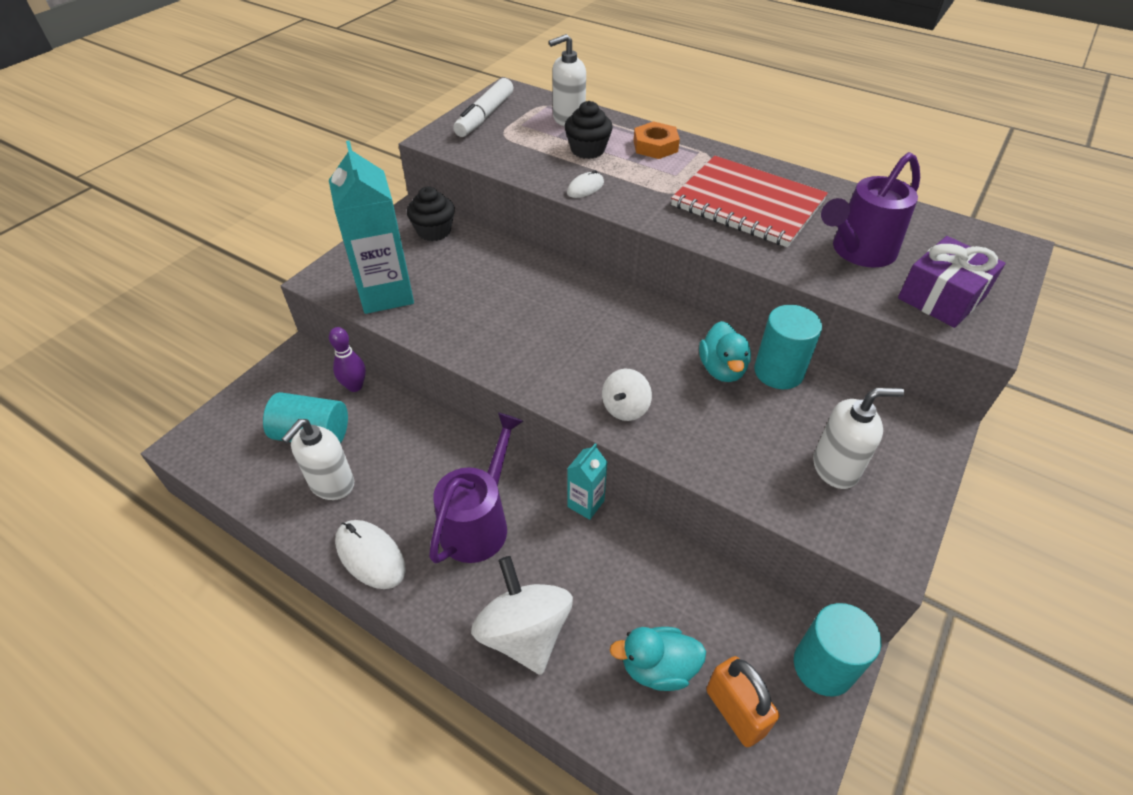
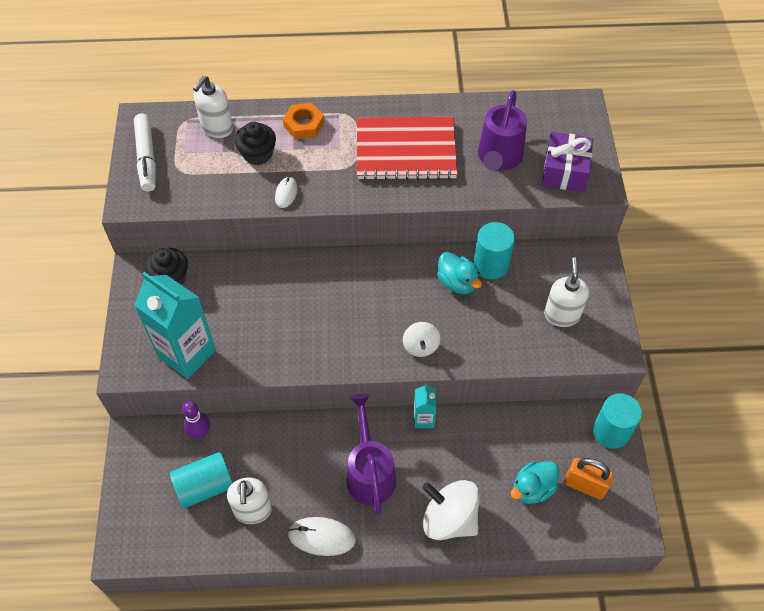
camera: 35 degrees left, 10 degrees up
(835, 468) = (561, 315): white soap dispenser -> white soap dispenser turned 45 degrees counterclockwise

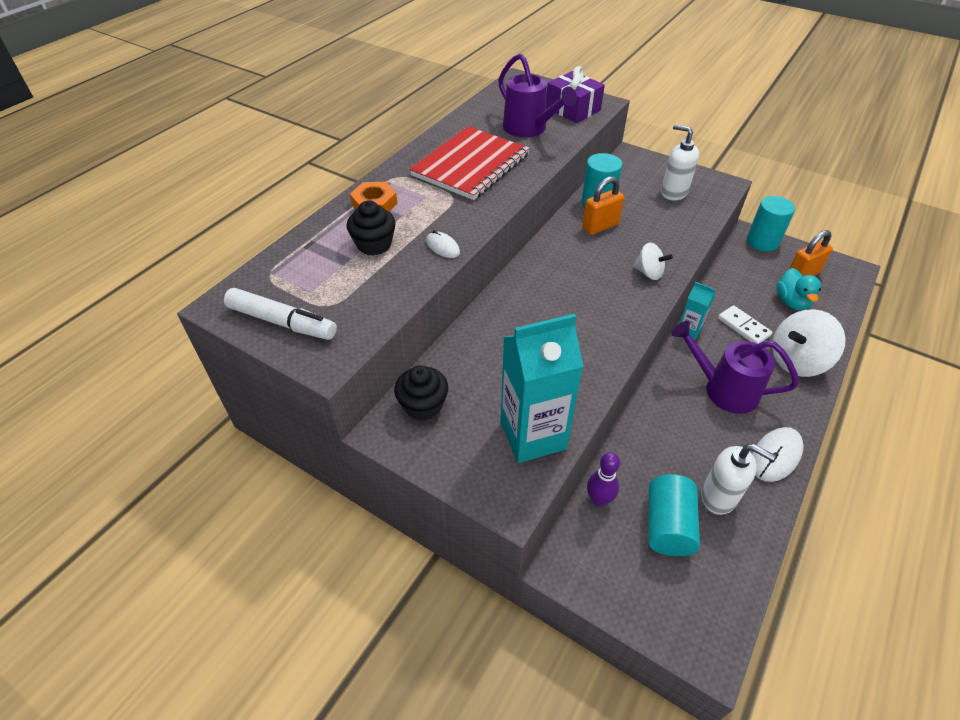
camera: 55 degrees left, 10 degrees down
(217, 128) = (308, 257): white soap dispenser -> none
(457, 282) = (600, 226): turquoise duck -> orange padlock
(462, 460) = (743, 327): none -> white domino

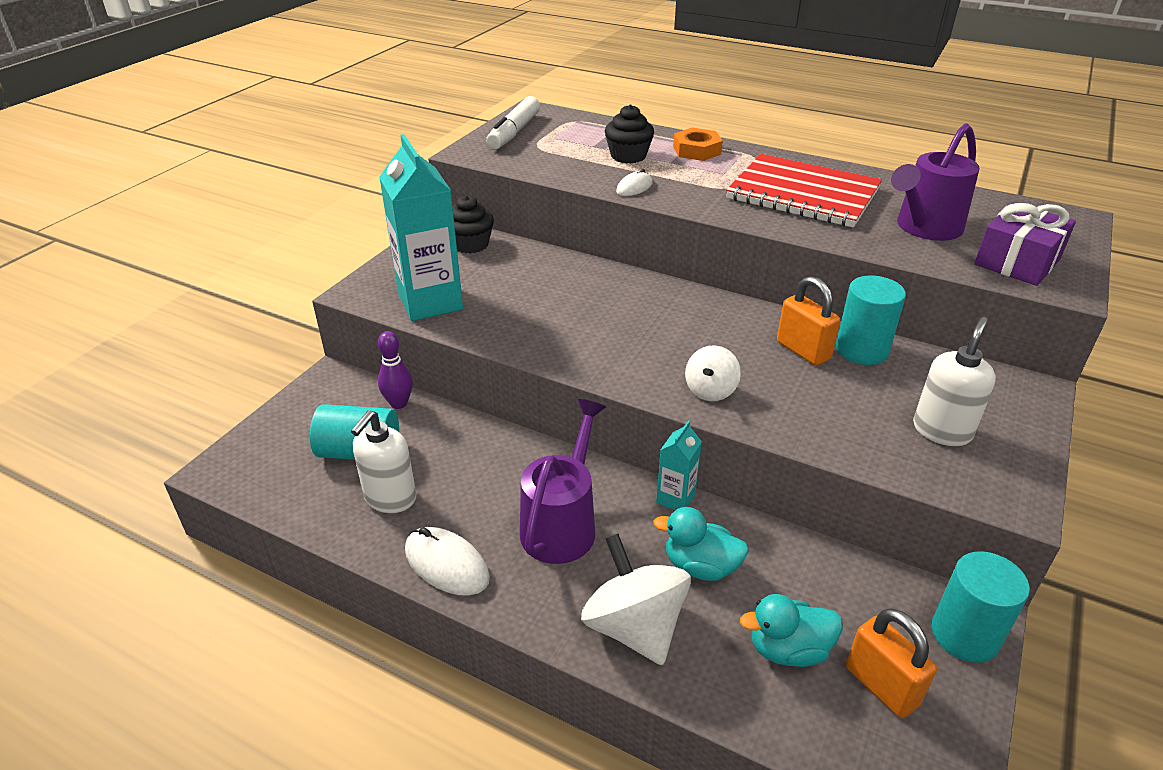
camera: 85 degrees right, 10 degrees down
(743, 327) = (700, 566): white domino -> turquoise duck

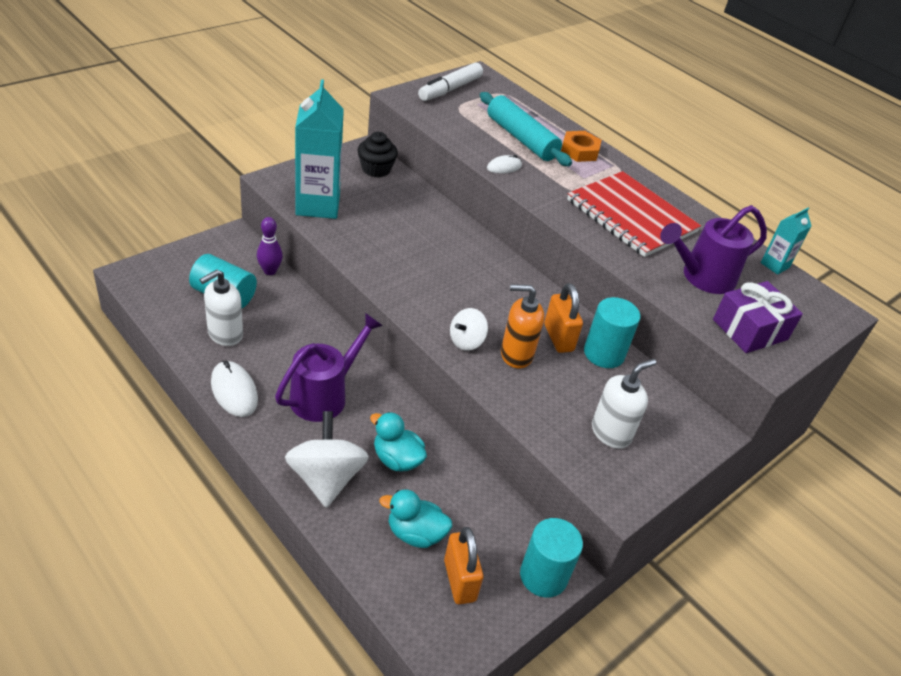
camera: 15 degrees right, 5 degrees up
(628, 156) = (521, 138): black cupcake -> turquoise rolling pin
(675, 499) = (413, 409): turquoise carton -> turquoise carton (774, 265)
(774, 385) = (516, 354): none -> orange soap dispenser

